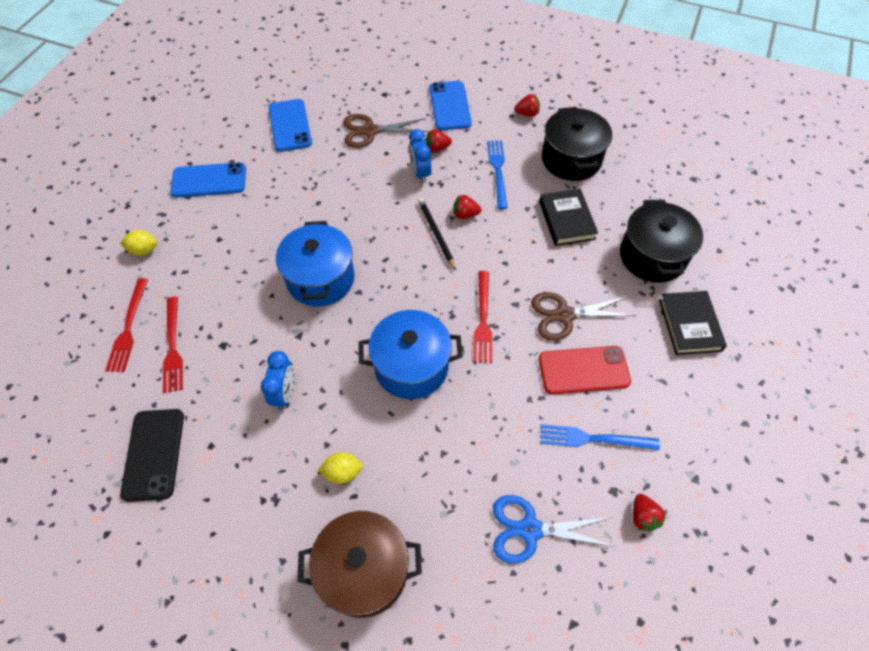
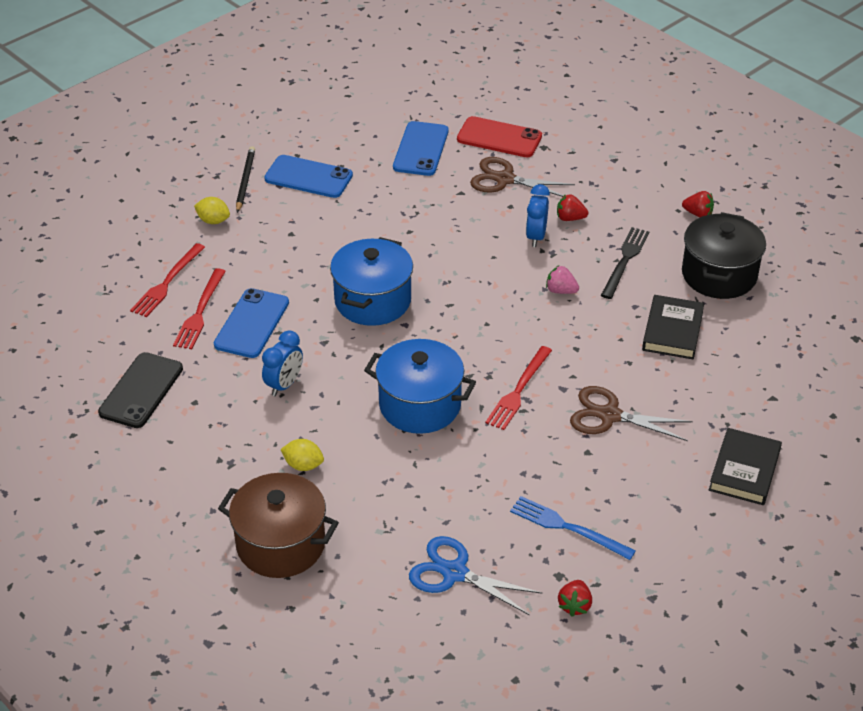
camera: 25 degrees right, 15 degrees down
(436, 234) = (517, 298): black pencil -> black pencil (245, 180)
(450, 106) = (611, 180): blue phone -> blue phone (252, 323)
(465, 214) = (561, 291): red strawberry -> pink strawberry
(498, 171) = (625, 260): blue fork -> black fork
(583, 370) = (597, 469): red phone -> red phone (499, 138)
(652, 256) = (748, 395): black pot -> none

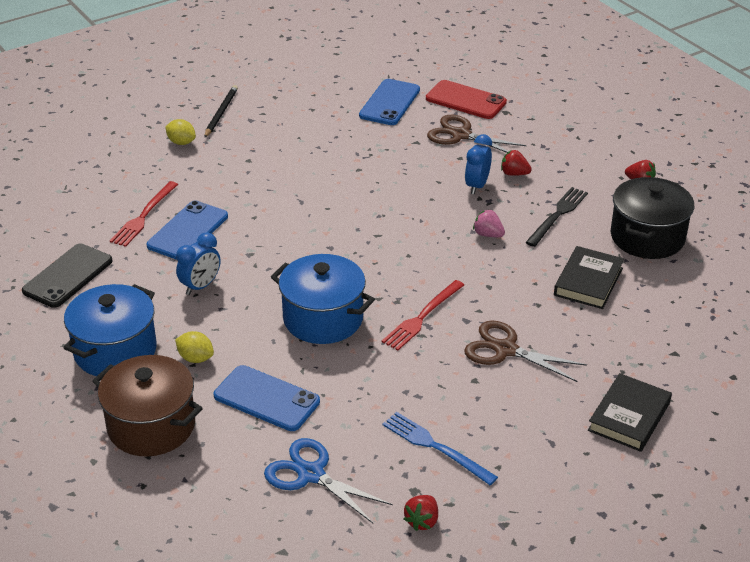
camera: 10 degrees right, 5 degrees down
(167, 282) = (122, 189): red fork -> none
(308, 177) = (279, 116): blue phone -> blue phone (266, 399)
(372, 301) = (306, 224): blue pot -> blue pot (115, 351)

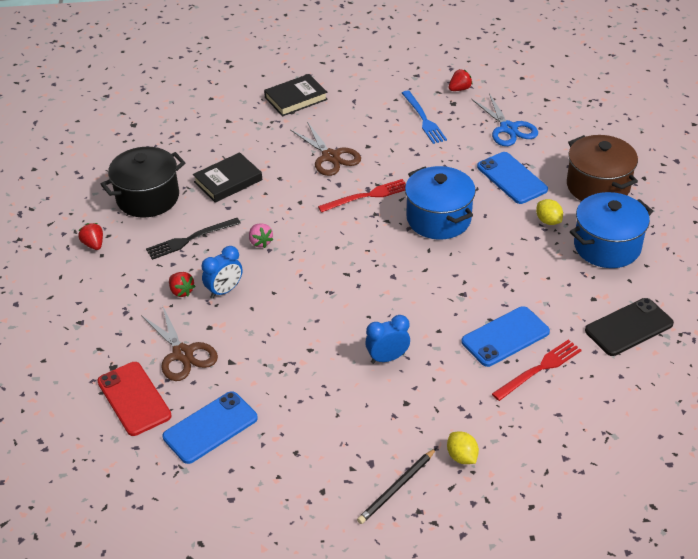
camera: 150 degrees left, 5 degrees up
(200, 286) = (518, 278): blue clock -> blue clock (387, 358)

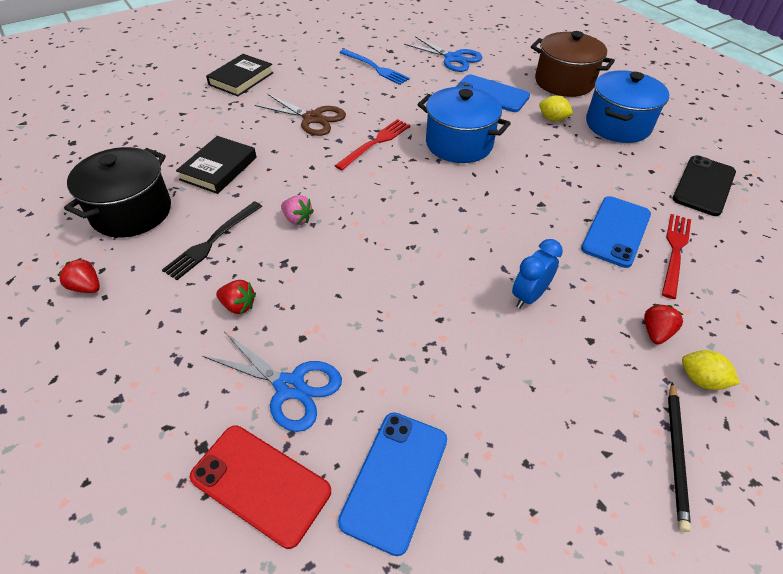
camera: 30 degrees left, 5 degrees up
(182, 354) = (290, 387): brown scissors -> blue scissors
(224, 290) = (292, 286): blue clock -> none
(459, 89) = (387, 39): red strawberry -> red strawberry (655, 332)

